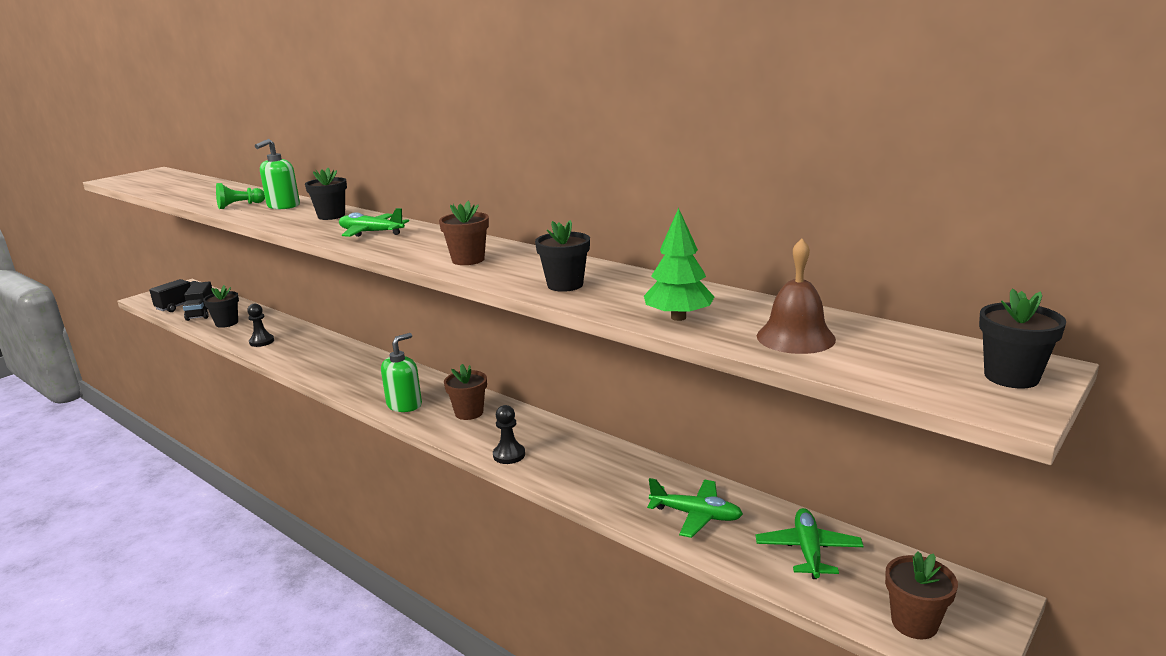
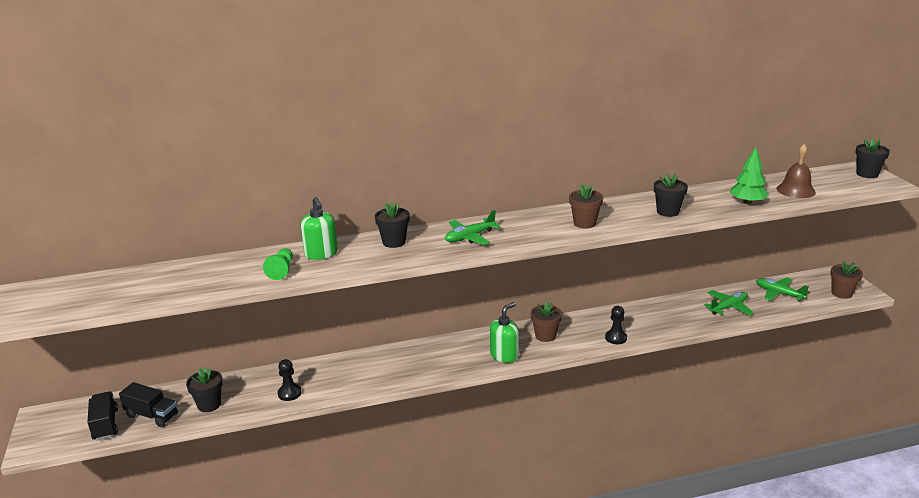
camera: 55 degrees left, 5 degrees up
(404, 405) = (504, 355): green soap dispenser -> green soap dispenser turned 60 degrees clockwise

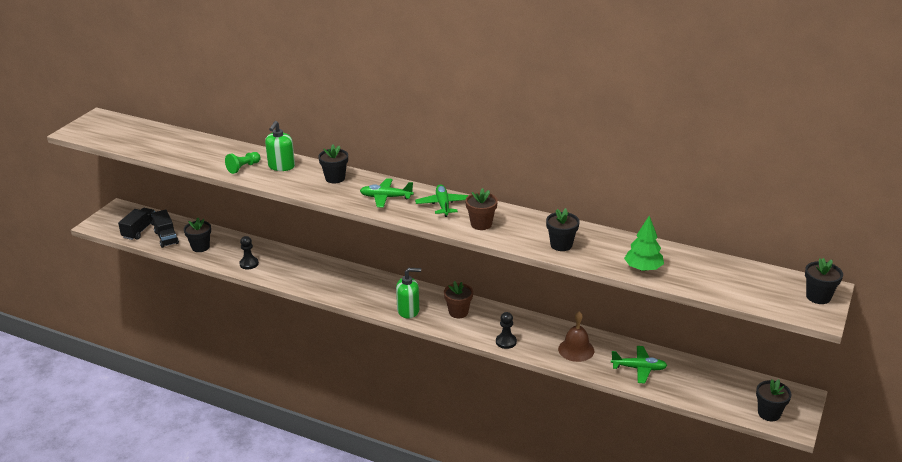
camera: 40 degrees right, 5 degrees up
(779, 293) = (707, 382): green plane -> green plane (443, 205)
(795, 190) = (711, 278): brown bell -> brown bell (576, 350)
(841, 293) = (769, 413): brown flower pot -> black flower pot

